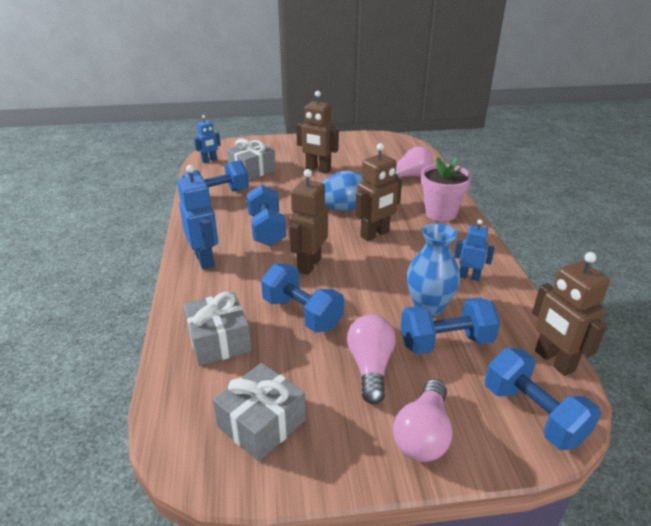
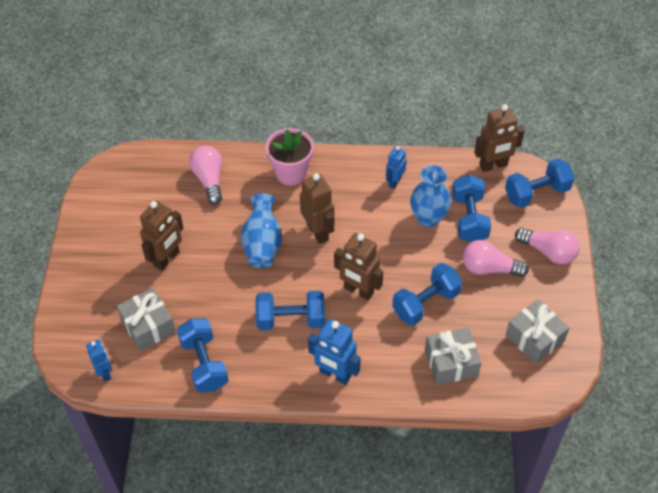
camera: 80 degrees left, 20 degrees up
(205, 260) = (335, 374): blue robot -> blue robot turned 135 degrees counterclockwise

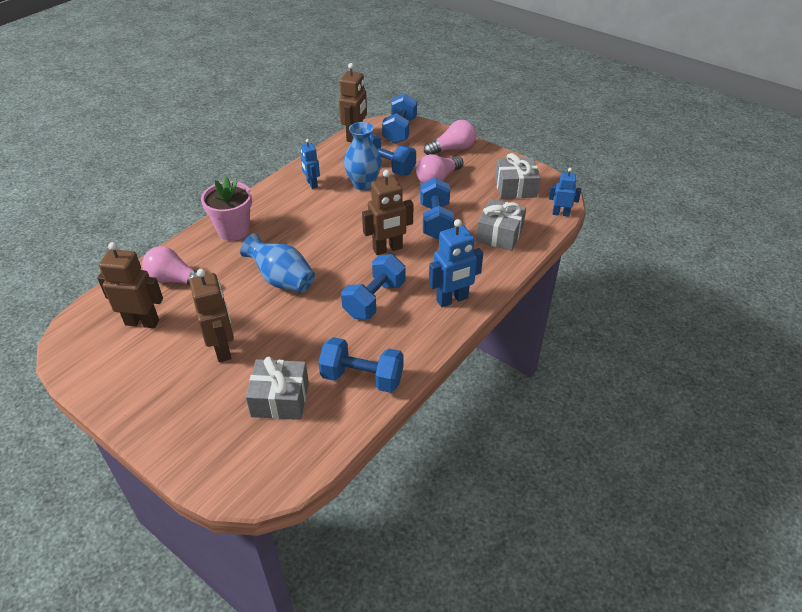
camera: 55 degrees left, 10 degrees down
(105, 372) = (297, 460): blue robot -> blue robot (560, 213)
(318, 232) = (308, 243): brown robot -> brown robot (142, 322)

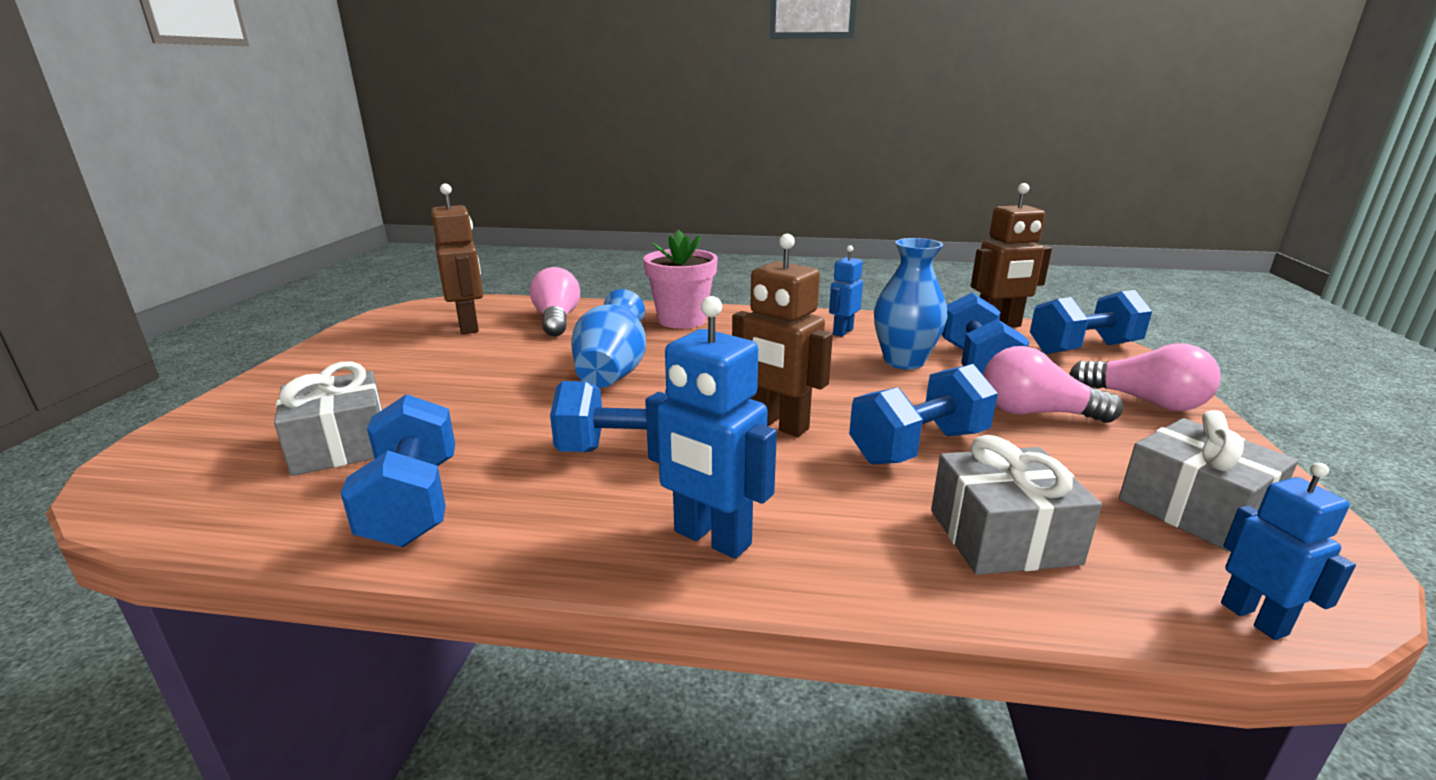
camera: 60 degrees right, 20 degrees down
(223, 349) = (440, 378): brown robot -> none

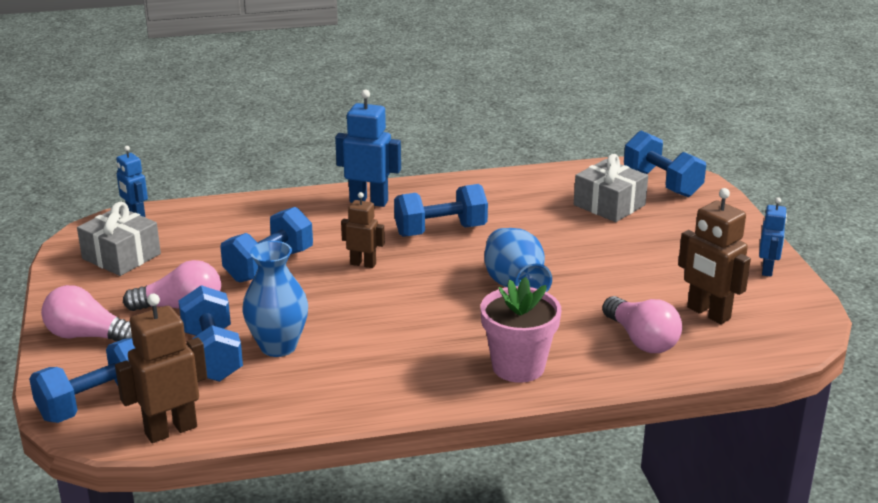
camera: 160 degrees right, 5 degrees up
(413, 502) = (523, 190): blue dumbbell -> blue dumbbell (662, 183)
(778, 425) = (363, 264): brown robot -> brown robot, size x0.62
(842, 332) = (343, 381): blue robot -> blue robot (767, 270)
(1003, 536) = (230, 225): grey gift -> none

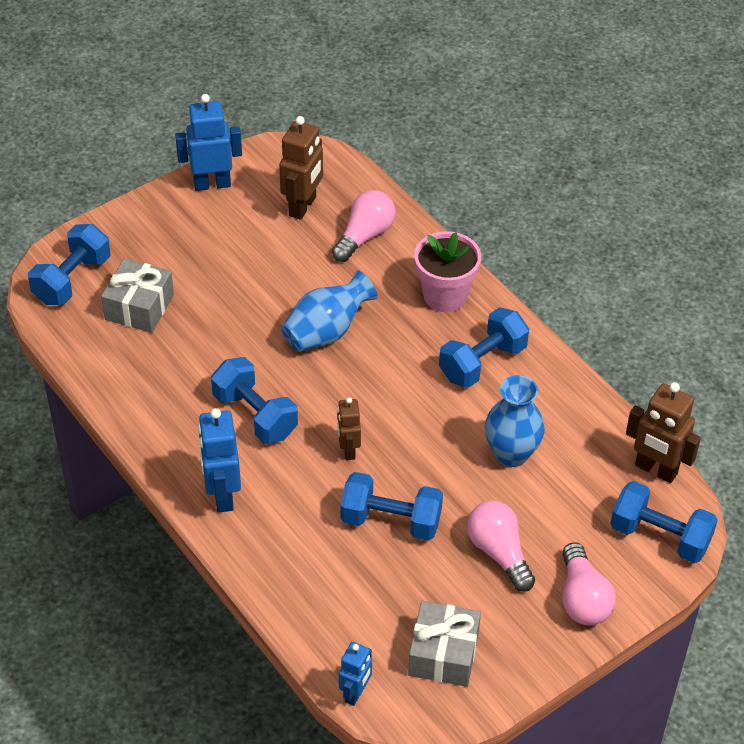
camera: 115 degrees left, 20 degrees up
(212, 355) = (551, 492): blue dumbbell -> blue dumbbell (482, 362)
(767, 270) = (212, 184): blue robot -> blue robot, size x1.62

